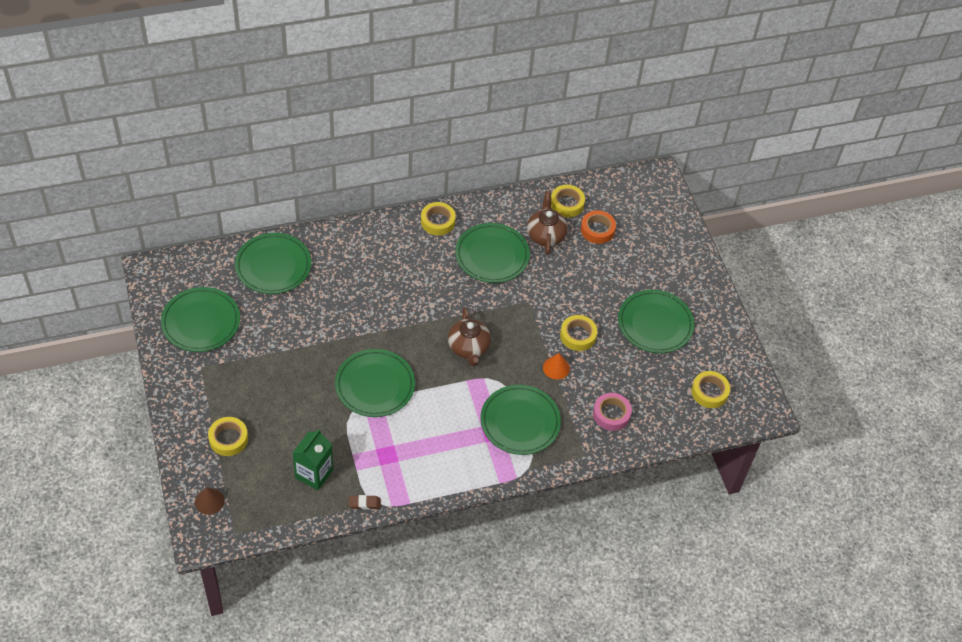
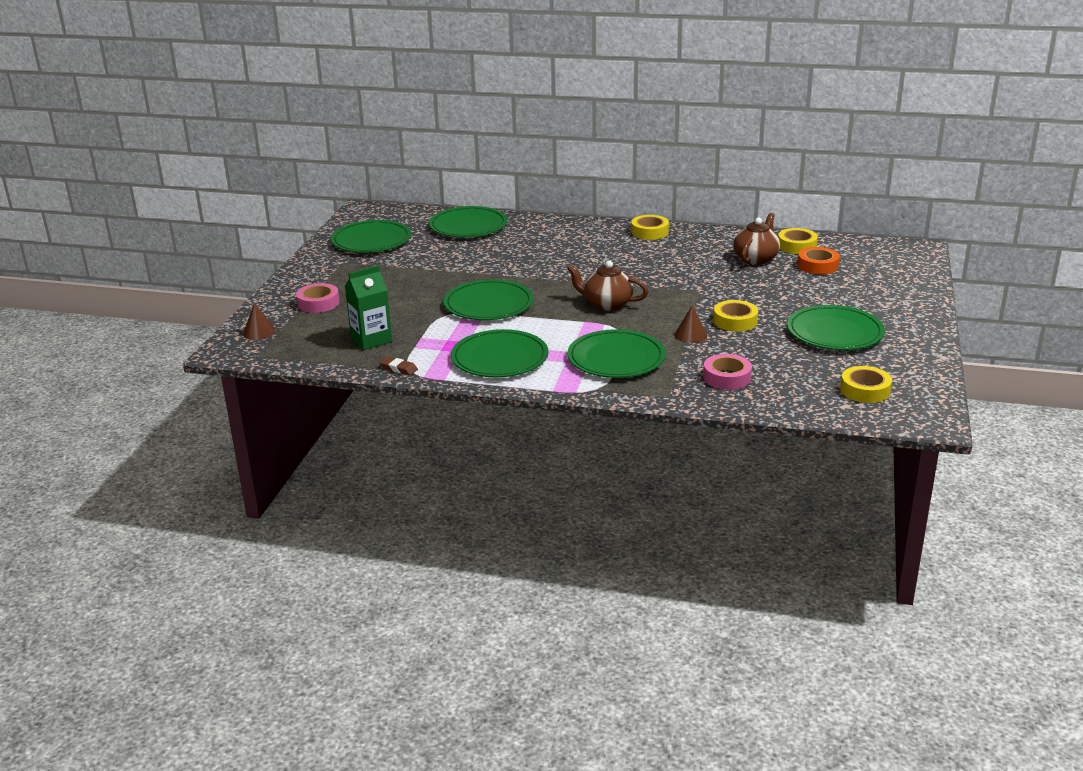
camera: 35 degrees right, 25 degrees down
(228, 439) = (318, 303): yellow tape -> pink tape
(468, 348) = (607, 304): brown teapot -> brown teapot turned 90 degrees clockwise
(492, 255) = (686, 259): green plate -> green plate (500, 358)
(556, 368) = (690, 335): orange cone -> brown cone

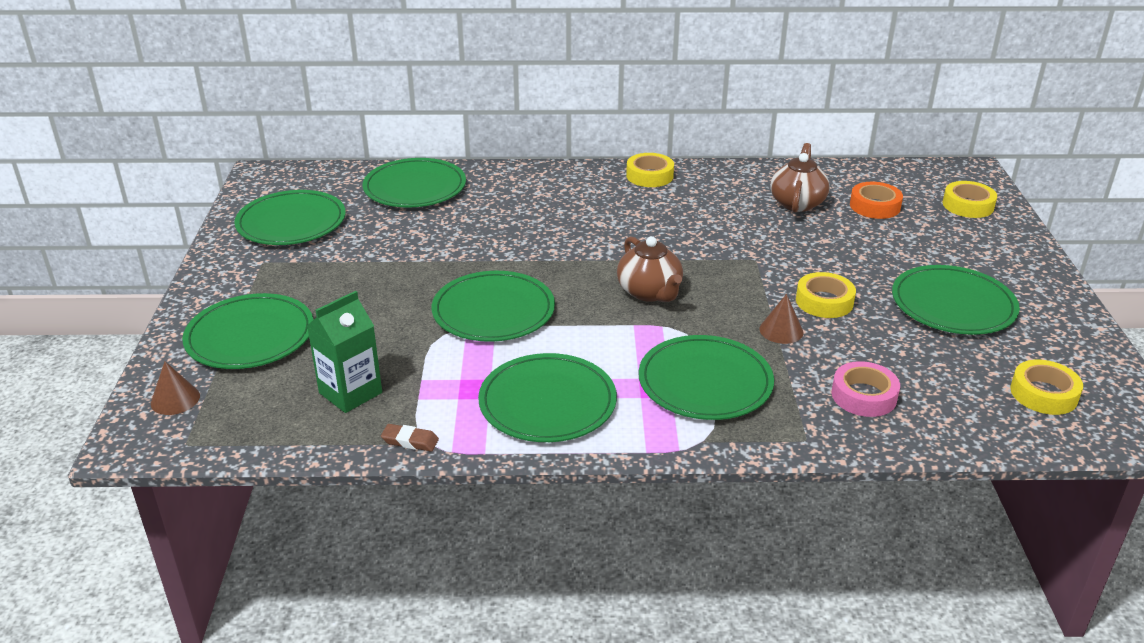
camera: 15 degrees left, 5 degrees up
(318, 303) = (250, 336): pink tape -> green plate
(607, 304) = (650, 292): brown teapot -> brown teapot turned 120 degrees counterclockwise
(797, 246) = (834, 180): yellow tape -> yellow tape (968, 205)

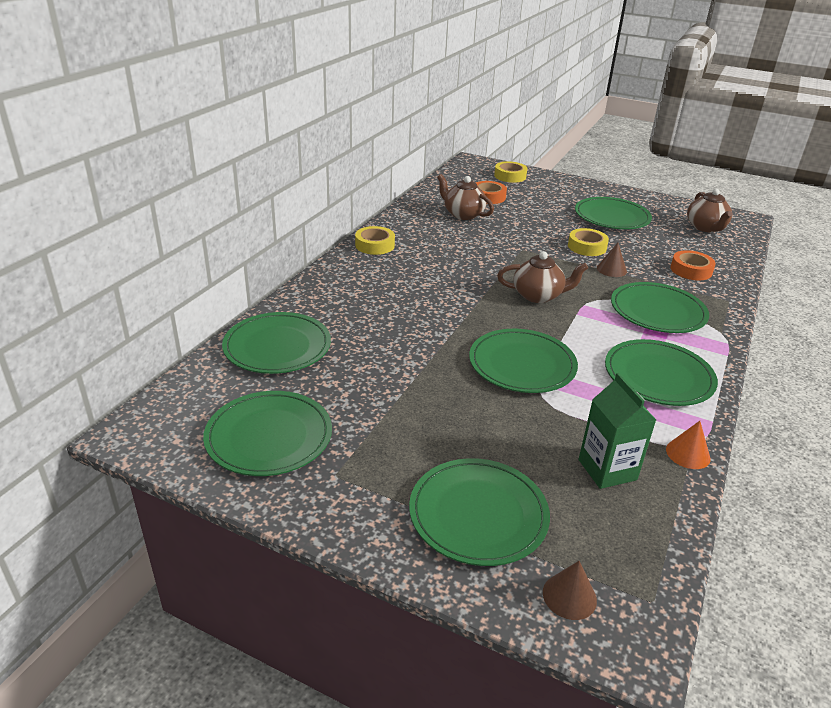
camera: 65 degrees left, 0 degrees up
(410, 441) = (688, 454): brown eraser -> orange cone
(864, 396) = (691, 270): pink tape -> orange tape
(1043, 394) = (705, 227): yellow tape -> brown teapot

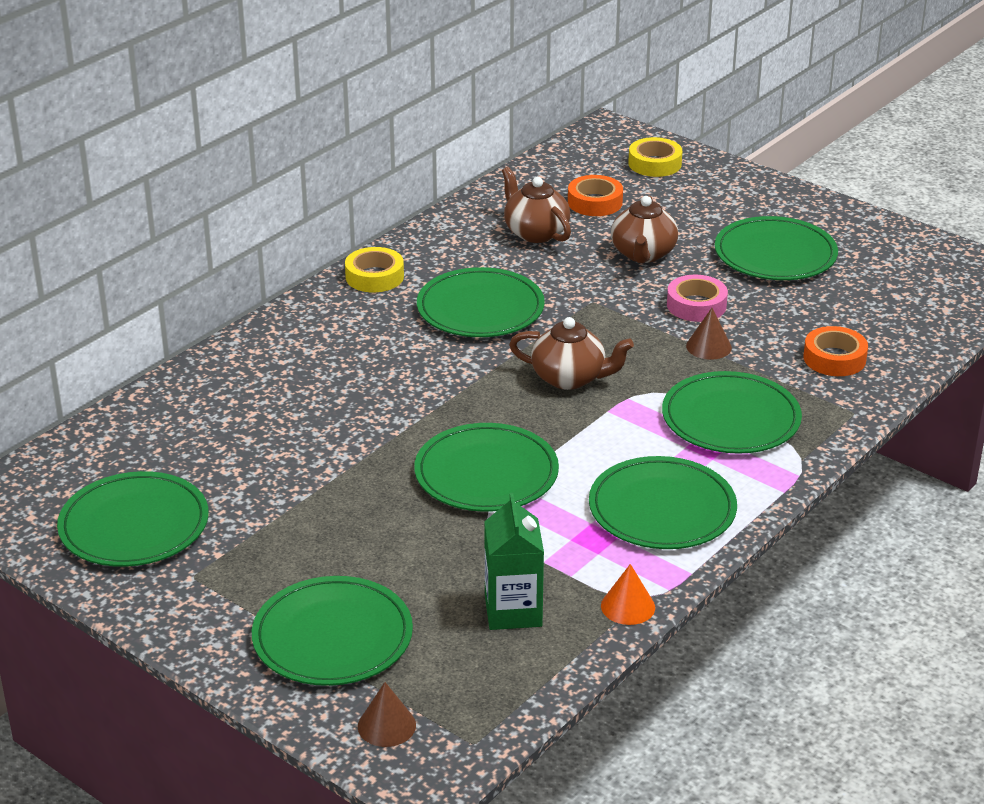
camera: 15 degrees right, 0 degrees up
(277, 347) = (182, 416): green plate -> green plate (480, 308)
(587, 247) = (696, 305): yellow tape -> pink tape
(705, 227) = (920, 286): brown teapot -> brown teapot (643, 254)

